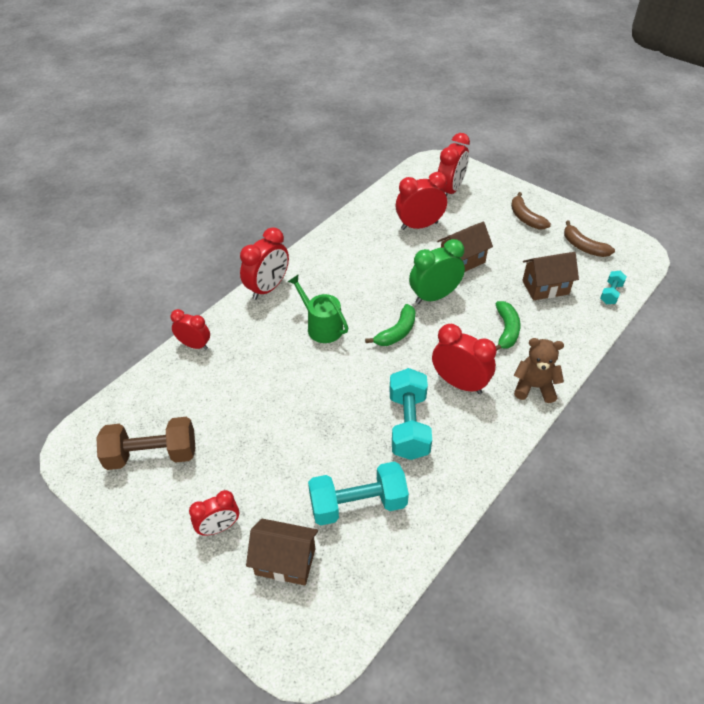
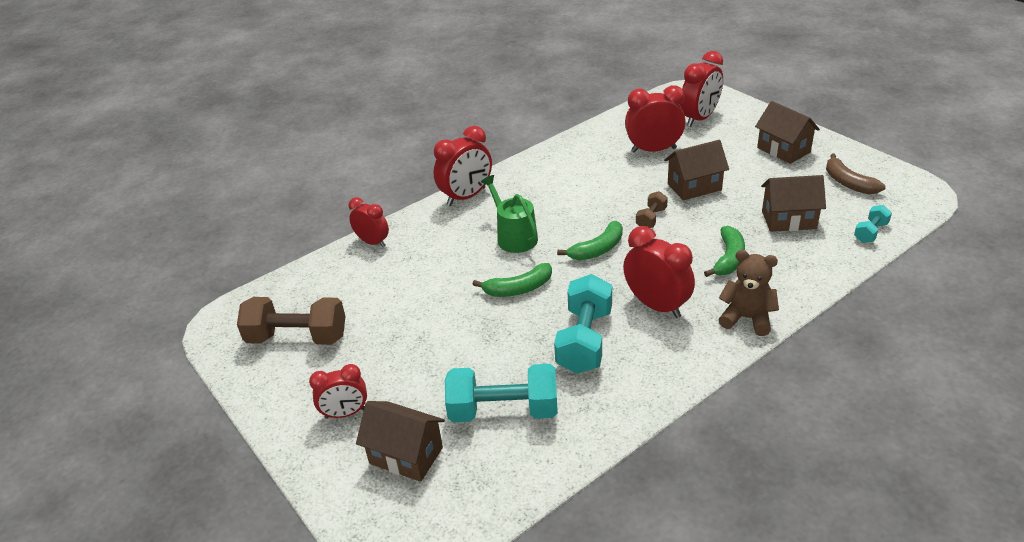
camera: 15 degrees right, 10 degrees down
(339, 380) = (518, 289): none -> green banana
(434, 296) = (651, 218): green clock -> brown dumbbell
(525, 218) = (783, 150): brown banana -> brown house

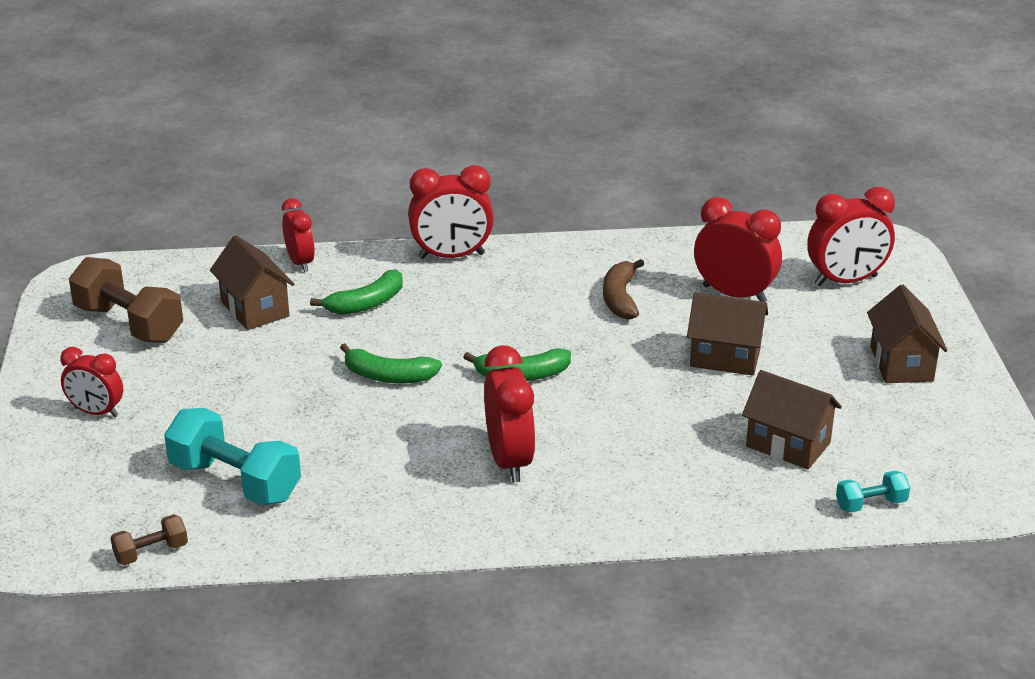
camera: 30 degrees right, 5 degrees down
(406, 455) = (106, 474): brown house -> brown house (254, 309)
(514, 237) = (449, 321): green watering can -> none
(585, 340) = (391, 457): turquoise dumbbell -> none
(651, 218) = (625, 370): brown dumbbell -> brown dumbbell (151, 552)
(728, 258) = (655, 452): green banana -> green banana (366, 303)
(747, 318) = (589, 520): brown teddy bear -> none
(848, 183) = (929, 438): brown banana -> brown banana (620, 298)

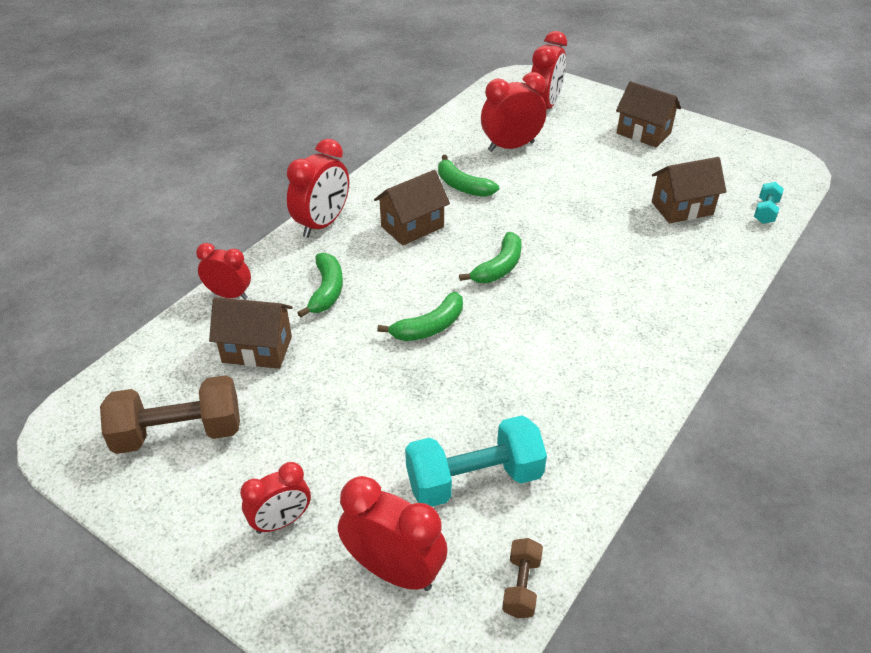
camera: 50 degrees left, 10 degrees up
(509, 461) = (590, 323): red clock -> red clock (394, 571)
(620, 298) = (462, 186): brown banana -> green banana
(725, 357) = (571, 183): brown house -> brown house (412, 227)

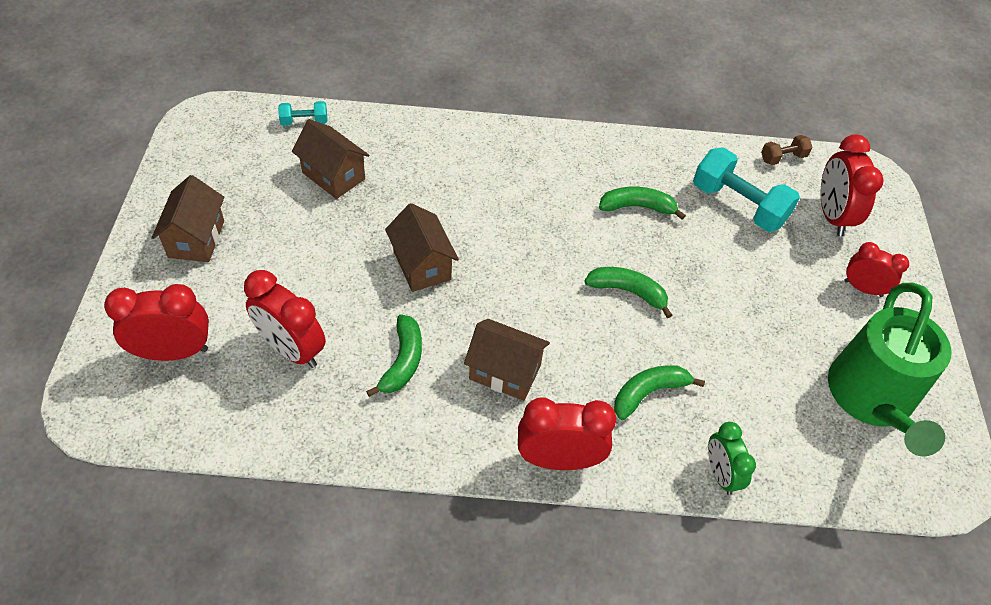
camera: 125 degrees left, 10 degrees up
(179, 433) = (872, 398): brown dumbbell -> green watering can
(229, 295) = (720, 474): red clock -> green clock
(257, 349) = (756, 402): brown house -> brown house (422, 265)
(499, 267) = (516, 276): green banana -> green banana (637, 207)

